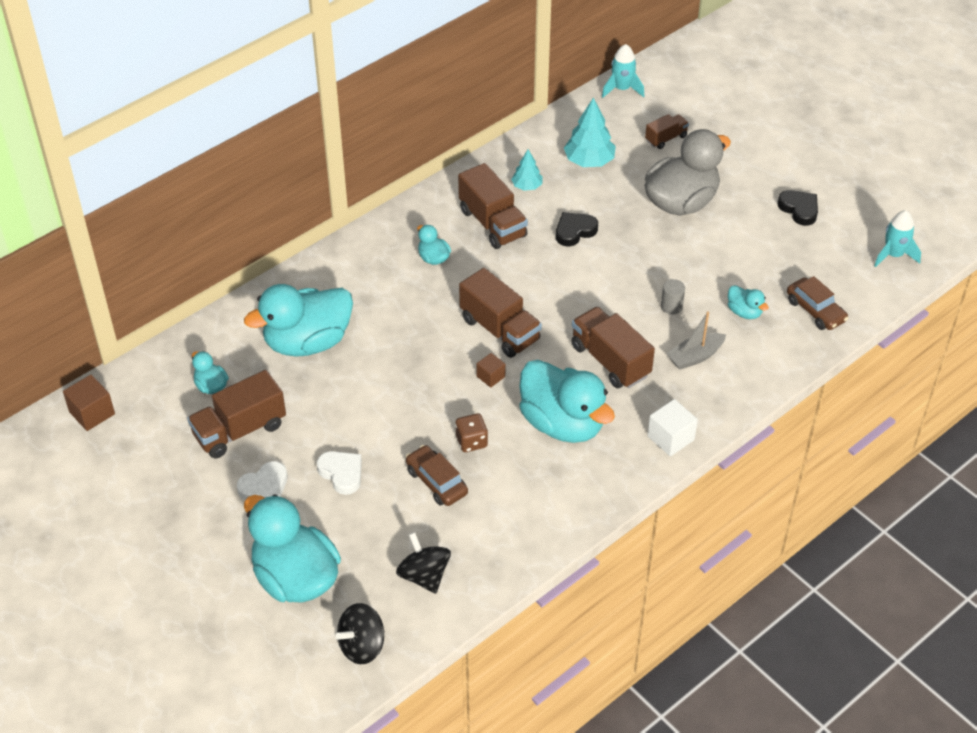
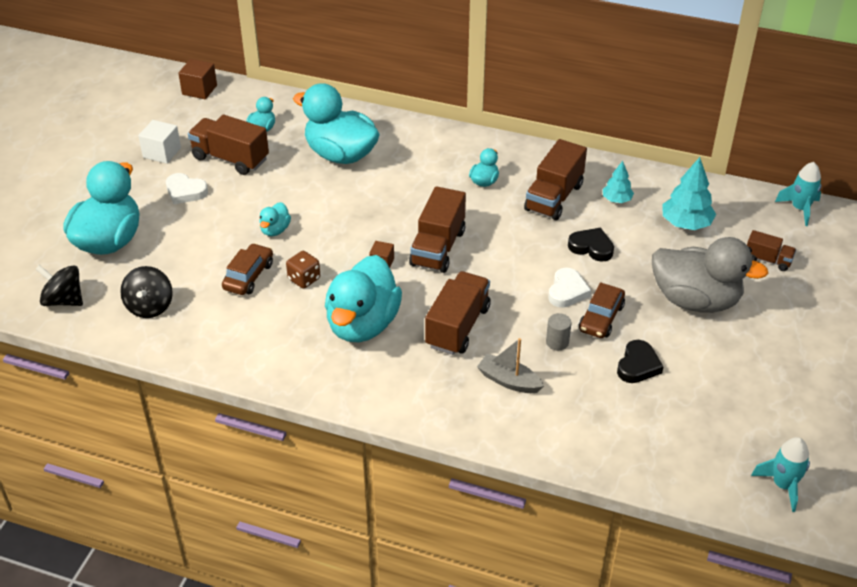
camera: 60 degrees right, 5 degrees down
(342, 473) = (223, 224): white heart -> white heart (567, 291)
(424, 575) = (150, 306): black spinning top -> black spinning top turned 150 degrees clockwise
(670, 438) = (397, 400): white cube -> white cube (162, 153)
(744, 312) = (595, 395): turquoise duck -> turquoise duck (275, 230)
(799, 209) = (772, 387): black heart -> black heart (638, 365)
(815, 310) = (645, 448): brown car -> brown car (601, 318)

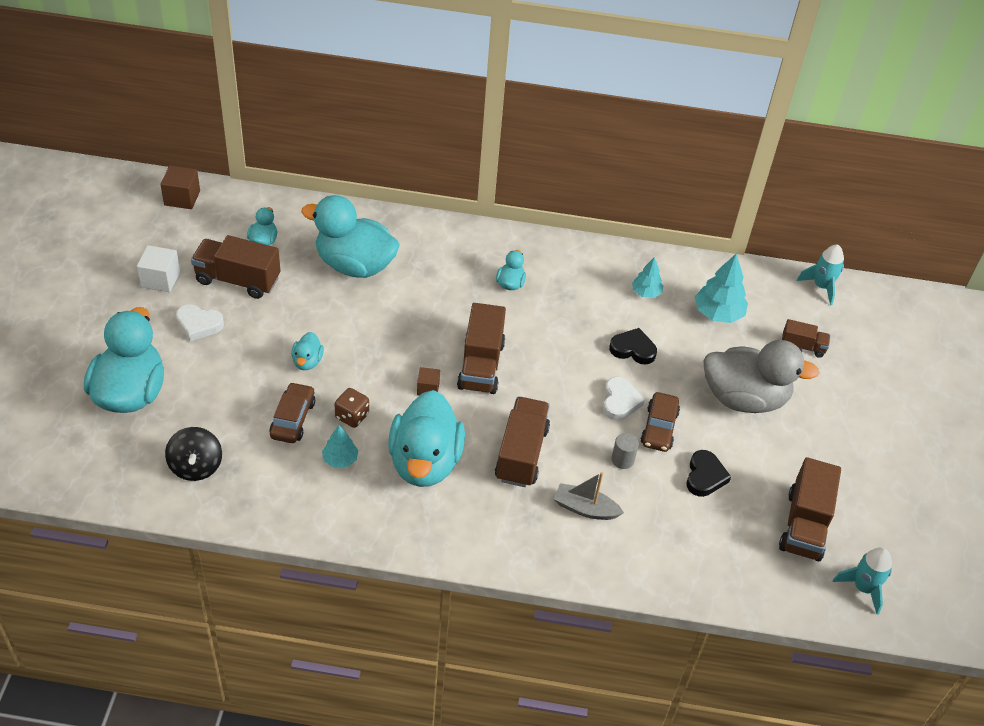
camera: 15 degrees left, 5 degrees up
(64, 300) = (99, 469): black spinning top -> none
(283, 314) = (340, 459): none -> turquoise tree
(554, 197) = (584, 296): brown truck -> brown truck (804, 525)

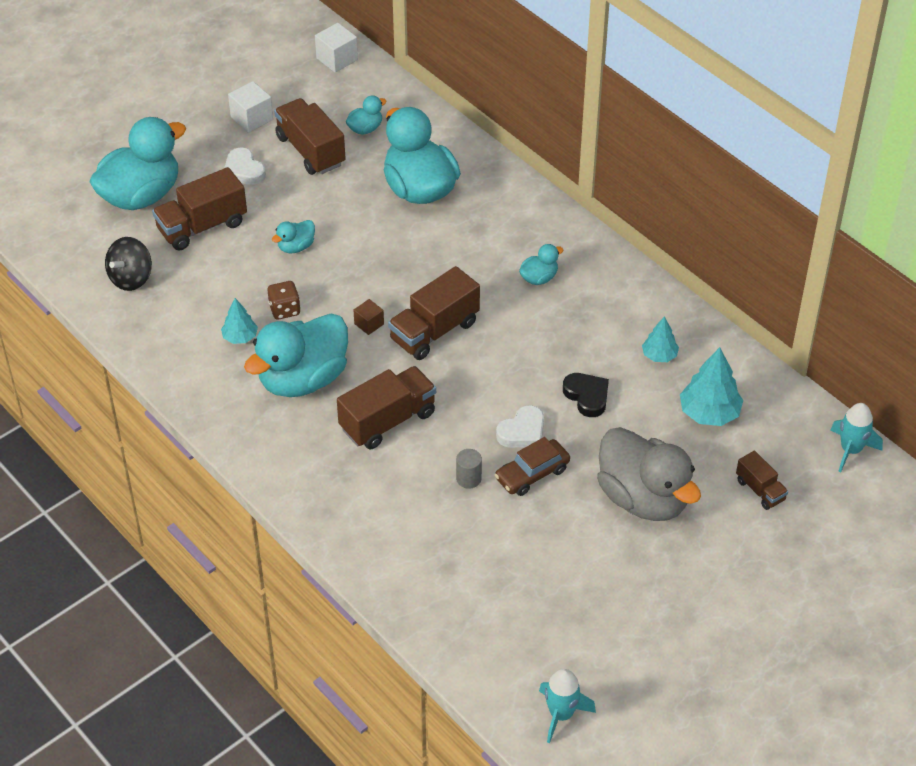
camera: 45 degrees right, 0 degrees up
(182, 198) = (337, 59): brown cube -> white cube
(293, 419) = (237, 285): brown car -> none
(585, 508) = (391, 495): grey boat -> none
(705, 476) = (526, 537): black heart -> none
(804, 525) = (569, 632): brown truck -> brown truck (202, 226)

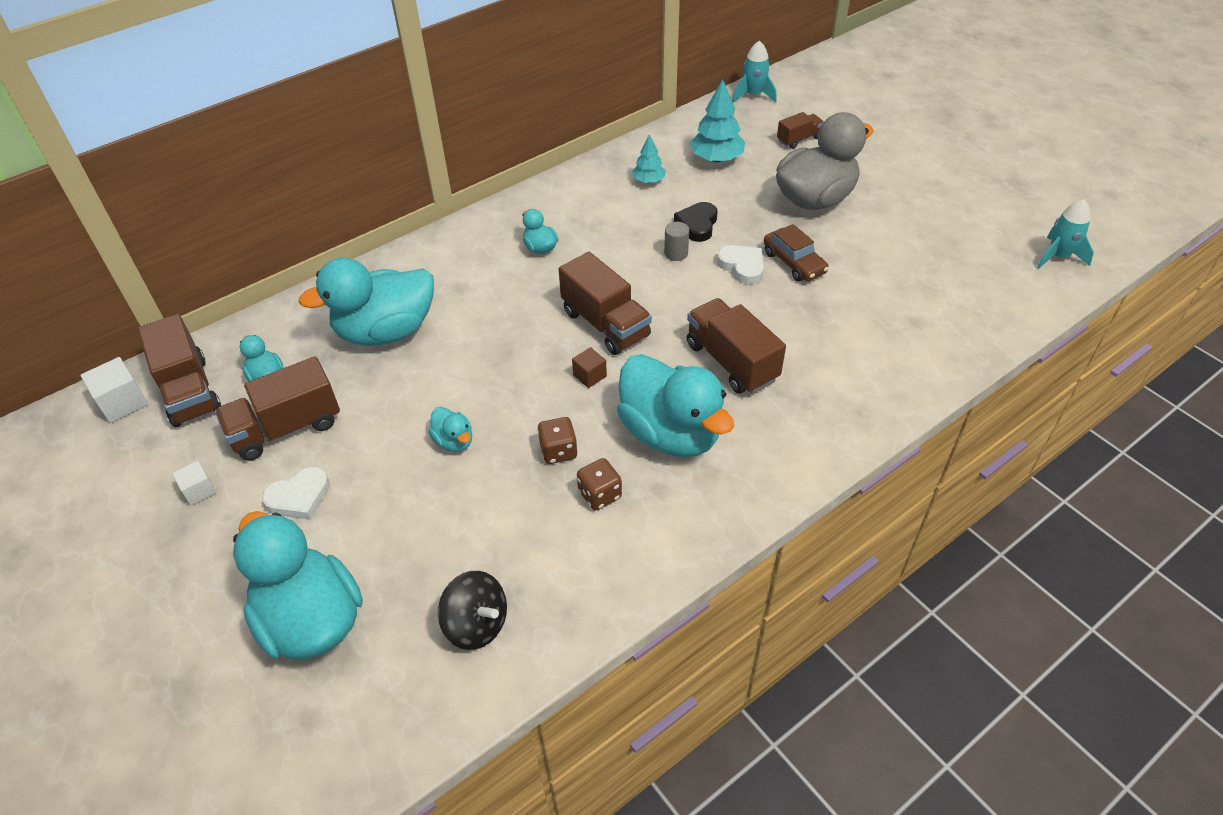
camera: 85 degrees left, 0 degrees up
(202, 226) = (394, 541): brown truck -> brown truck (189, 391)
(240, 337) = (599, 495): turquoise tree -> brown dice
(252, 118) = (199, 491): white cube -> white cube, size x0.63
(468, 478) = (804, 304): grey cylinder -> grey cylinder (676, 253)
(587, 396) = (697, 225): black heart -> black heart turned 45 degrees counterclockwise

